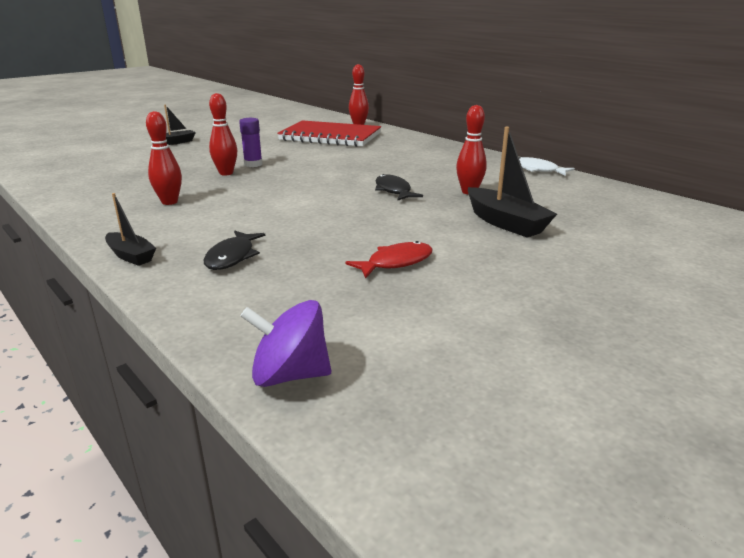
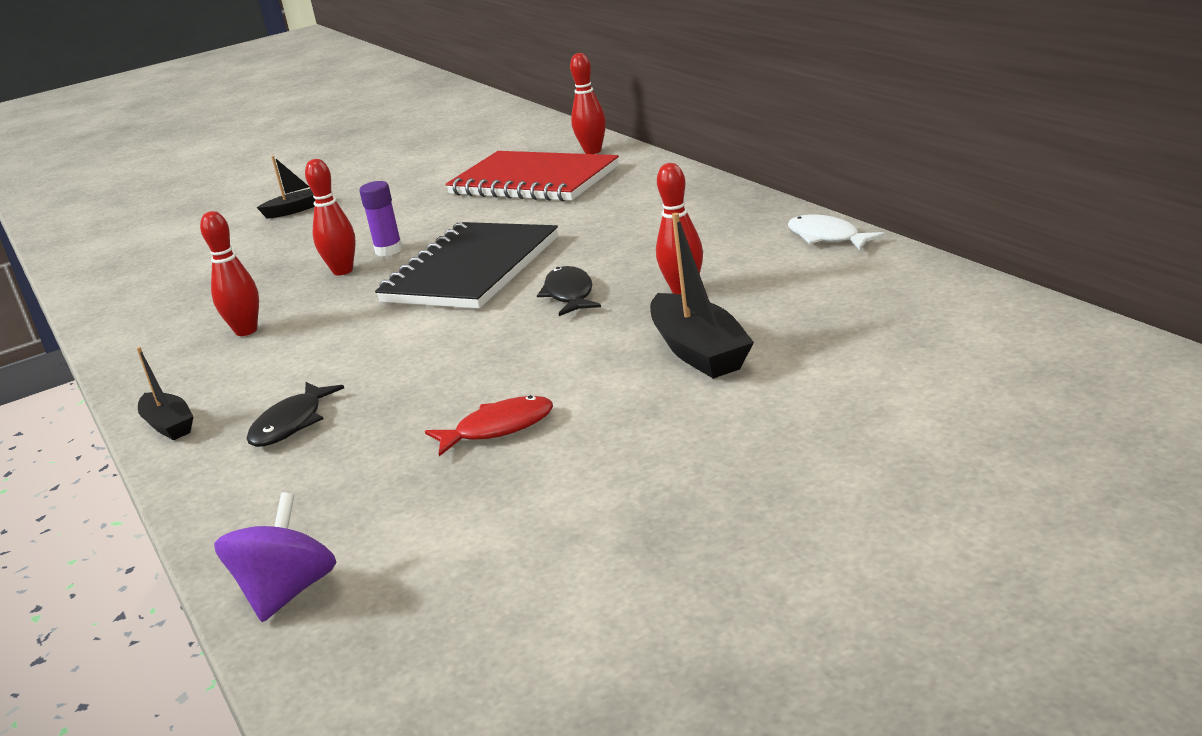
camera: 15 degrees right, 0 degrees up
(290, 375) = (287, 592): purple spinning top -> purple spinning top turned 90 degrees clockwise
(317, 176) = (471, 270): none -> black notebook

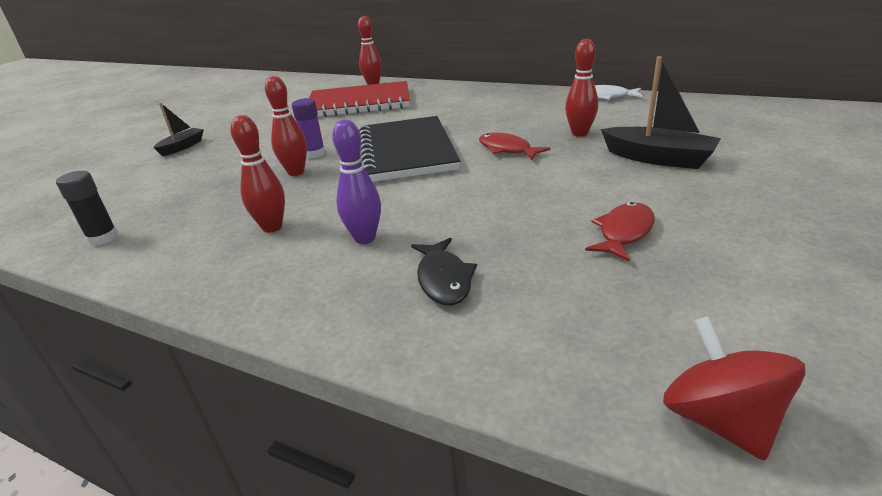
camera: 35 degrees left, 5 degrees up
(128, 305) = (103, 238): none -> black glue stick
(169, 425) = (315, 318): black boat -> none
(287, 592) = (719, 419): purple spinning top -> red spinning top
(294, 365) = (365, 238): none -> purple bowling pin
(569, 294) = (507, 149): black fish -> red fish

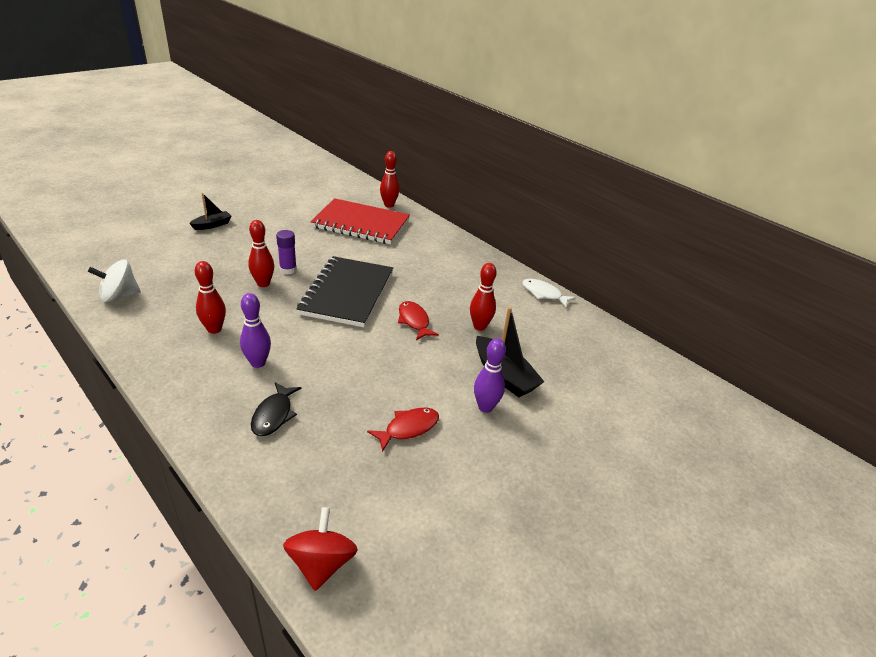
camera: 15 degrees right, 5 degrees up
(103, 238) = (119, 296): black glue stick -> white spinning top
(677, 187) = (485, 407): none -> purple bowling pin

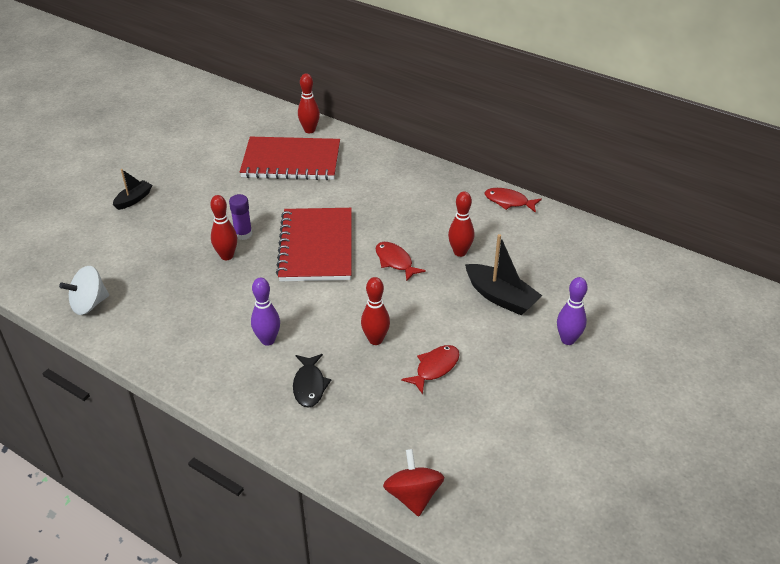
camera: 10 degrees left, 5 degrees up
(214, 329) = (206, 316): red bowling pin -> red bowling pin (375, 340)
(347, 293) = (316, 247): black notebook -> red notebook
(485, 407) = (495, 332): purple bowling pin -> purple bowling pin (568, 340)
(543, 294) = (508, 201): white fish -> red fish

